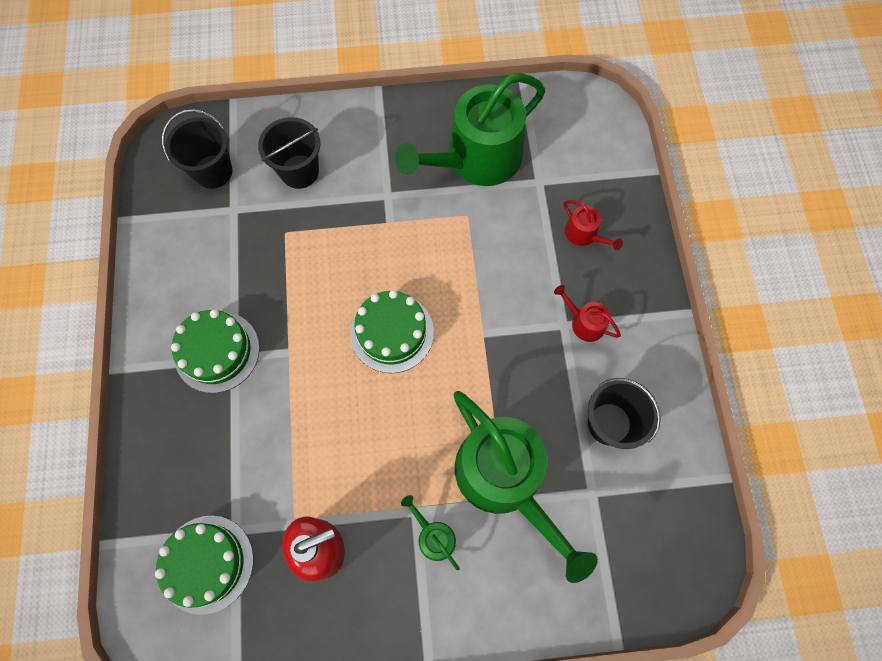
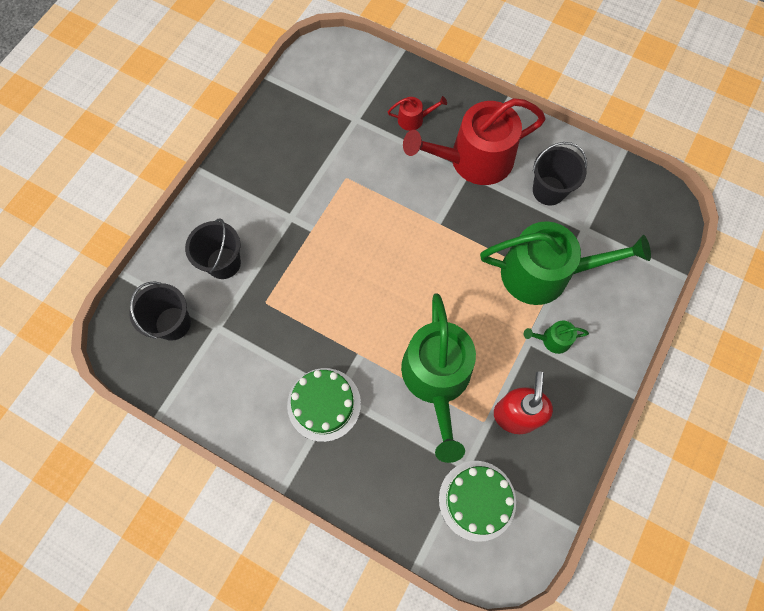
camera: 55 degrees left, 0 degrees up
(392, 332) = (396, 278): green cake -> none
(476, 159) = (308, 145): green watering can -> green watering can (437, 379)
(584, 322) = (474, 160): red watering can -> red watering can, size x2.41

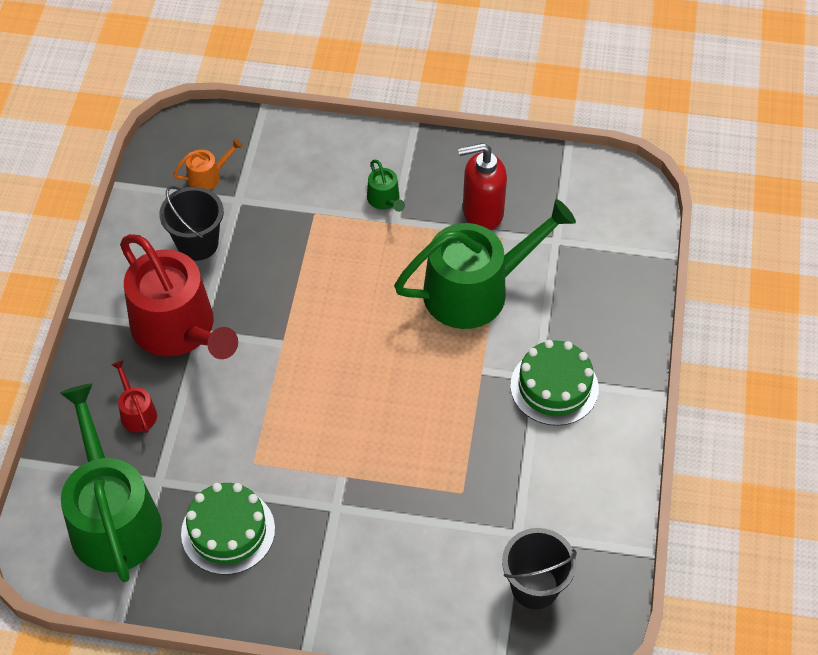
camera: 110 degrees left, 15 degrees down
(223, 263) = (430, 561): black bucket -> none
(477, 500) = (583, 223): green cake -> green cake (228, 531)
(544, 273) = (308, 224): green watering can -> green watering can (113, 518)
(615, 214) = (208, 176): none -> orange watering can

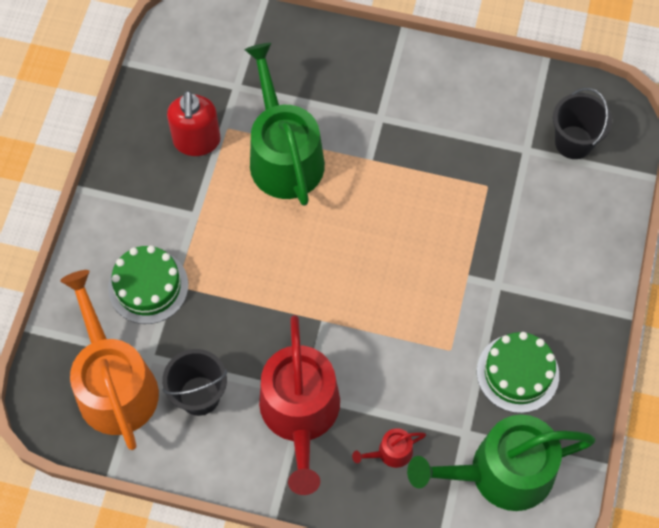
camera: 85 degrees left, 10 degrees up
(179, 329) = (300, 414): red watering can -> red watering can turned 120 degrees clockwise
(208, 176) = (114, 384): orange watering can -> orange watering can, size x2.41
(385, 200) = (170, 222): green watering can -> none
(554, 387) = (390, 106): green cake -> green cake (148, 286)

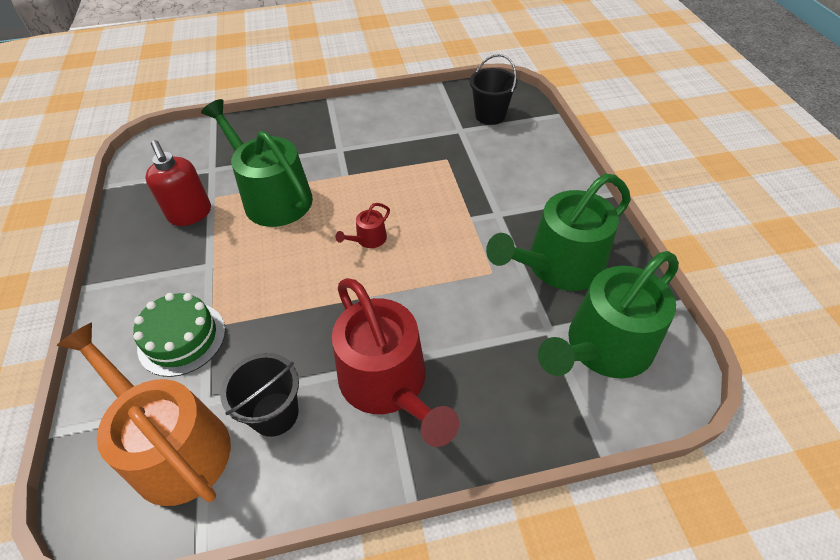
camera: 25 degrees left, 15 degrees down
(391, 452) = (494, 377): red watering can -> red watering can (368, 239)
(517, 373) = (558, 265): green cake -> green watering can

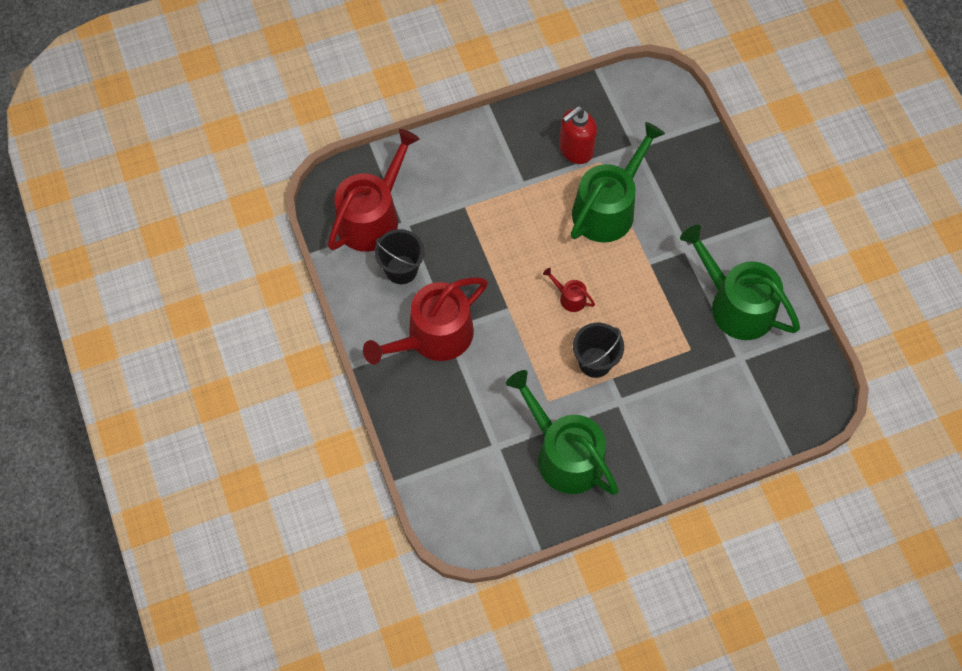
camera: 80 degrees right, 15 degrees up
(173, 446) = (372, 216): orange watering can -> red watering can
(182, 338) = (451, 191): green cake -> none
(490, 115) = (772, 385): black bucket -> black bucket (595, 362)
(603, 347) = (484, 486): green watering can -> green watering can (736, 304)

